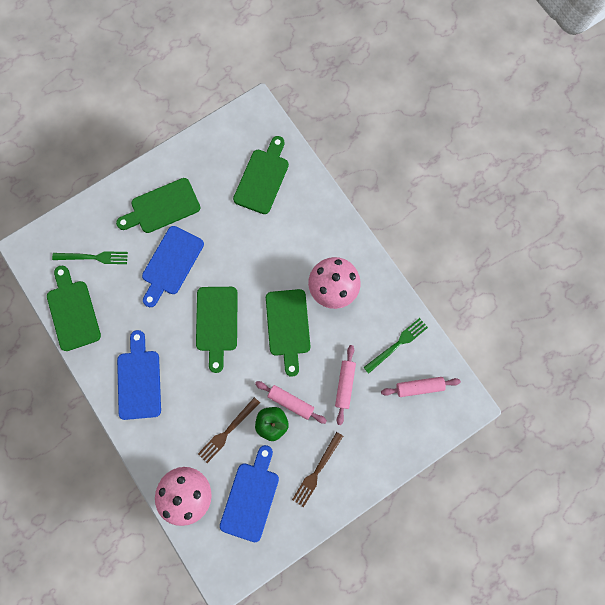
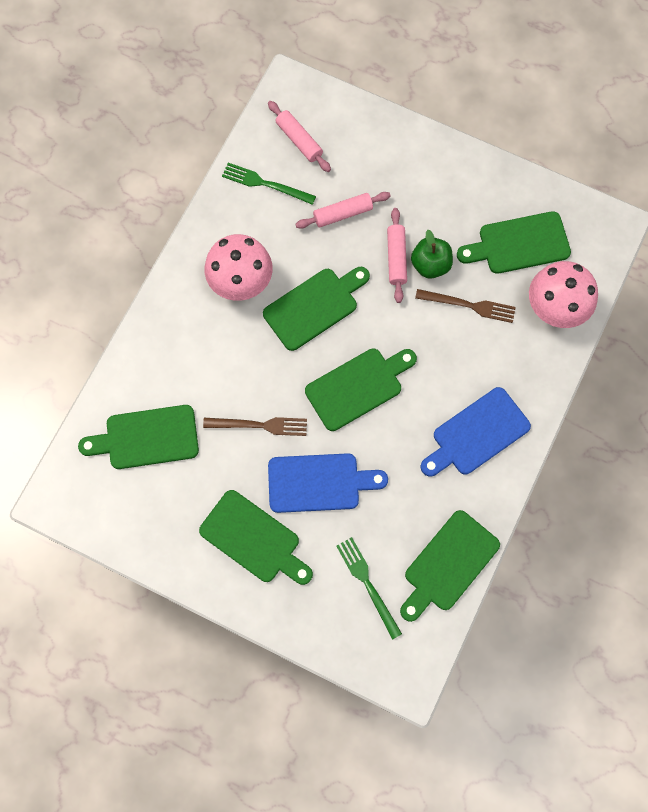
camera: 120 degrees left, 5 degrees down
(251, 497) = (519, 244): blue cutting board -> green cutting board
(317, 471) = (450, 194): brown fork -> brown fork (259, 425)

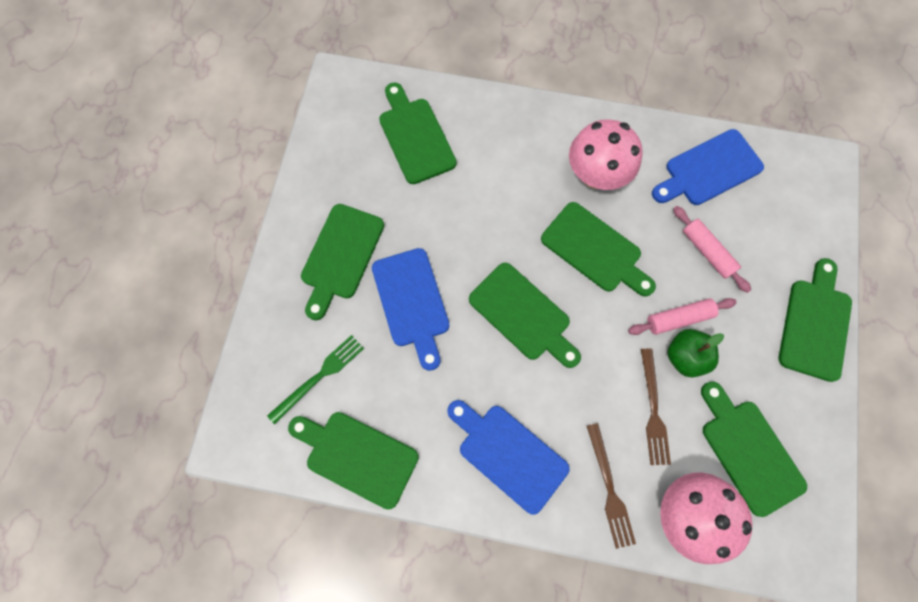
camera: 75 degrees right, 0 degrees up
(259, 425) = (455, 231): brown fork -> brown fork (609, 489)
(265, 184) = (709, 169): green fork -> blue cutting board
(299, 140) = (770, 188): pink rolling pin -> none
(430, 154) = (815, 324): none -> green cutting board

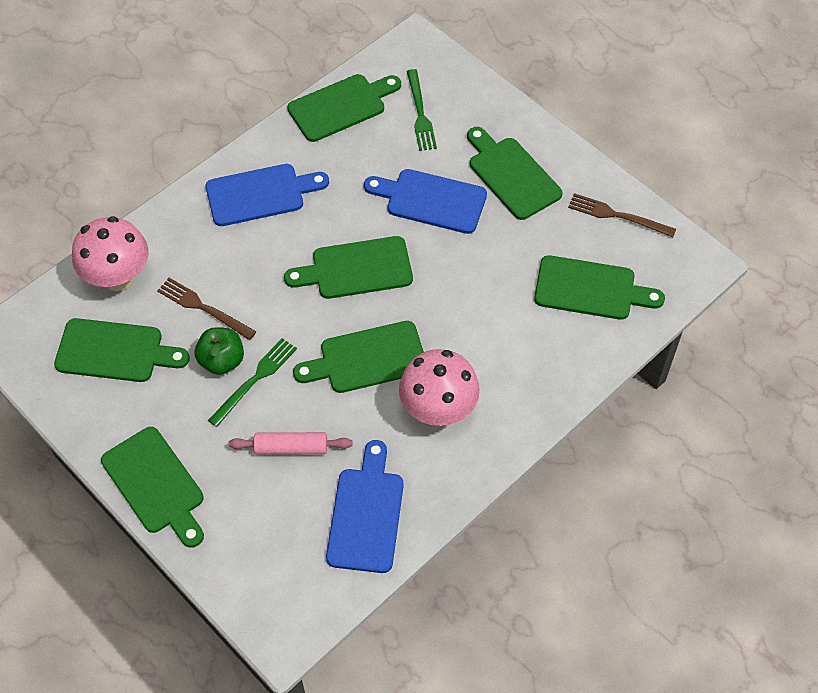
camera: 125 degrees right, 15 degrees down
(609, 489) = (178, 241): brown fork -> brown fork (617, 216)
(678, 318) = (255, 380): pink rolling pin -> green fork

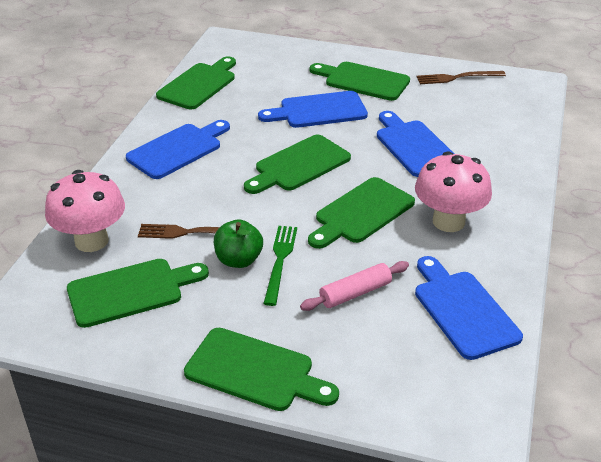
camera: 30 degrees left, 20 degrees down
(420, 113) = (264, 71): green fork -> none
(487, 296) = (414, 146): none -> blue cutting board
(590, 289) = (482, 118): green cutting board -> none

